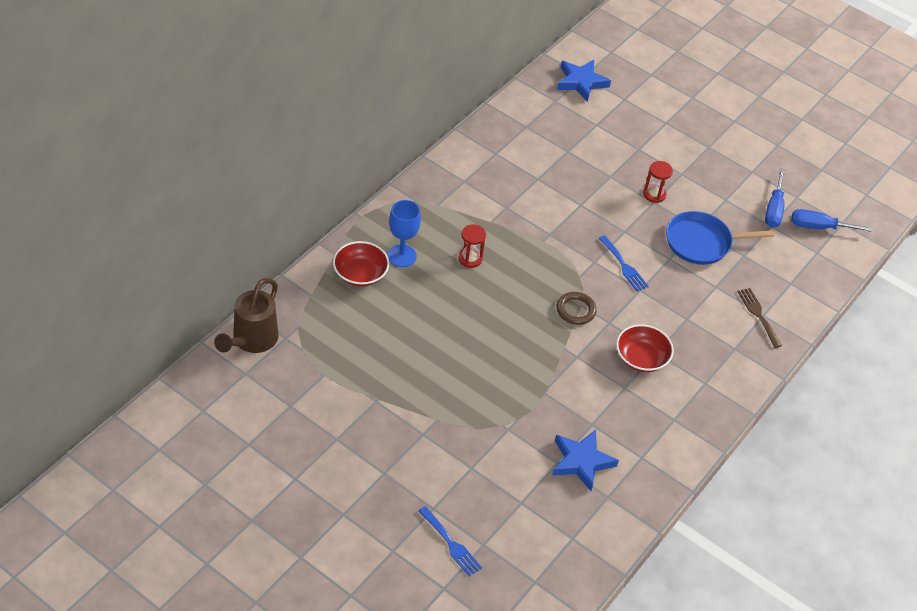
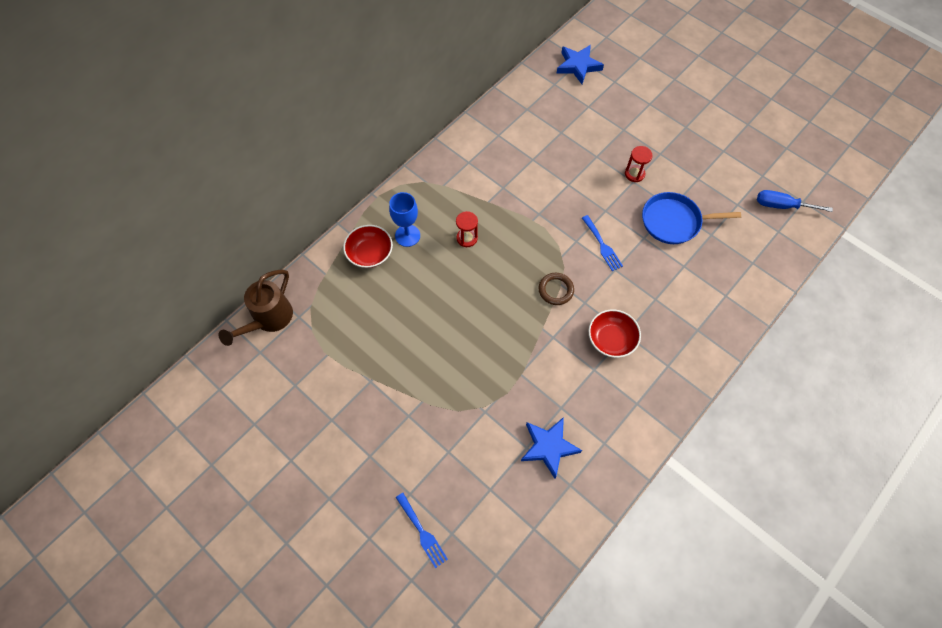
camera: 10 degrees right, 15 degrees up
(758, 315) = (721, 295): brown fork -> none
(774, 209) = (741, 188): blue screwdriver -> none

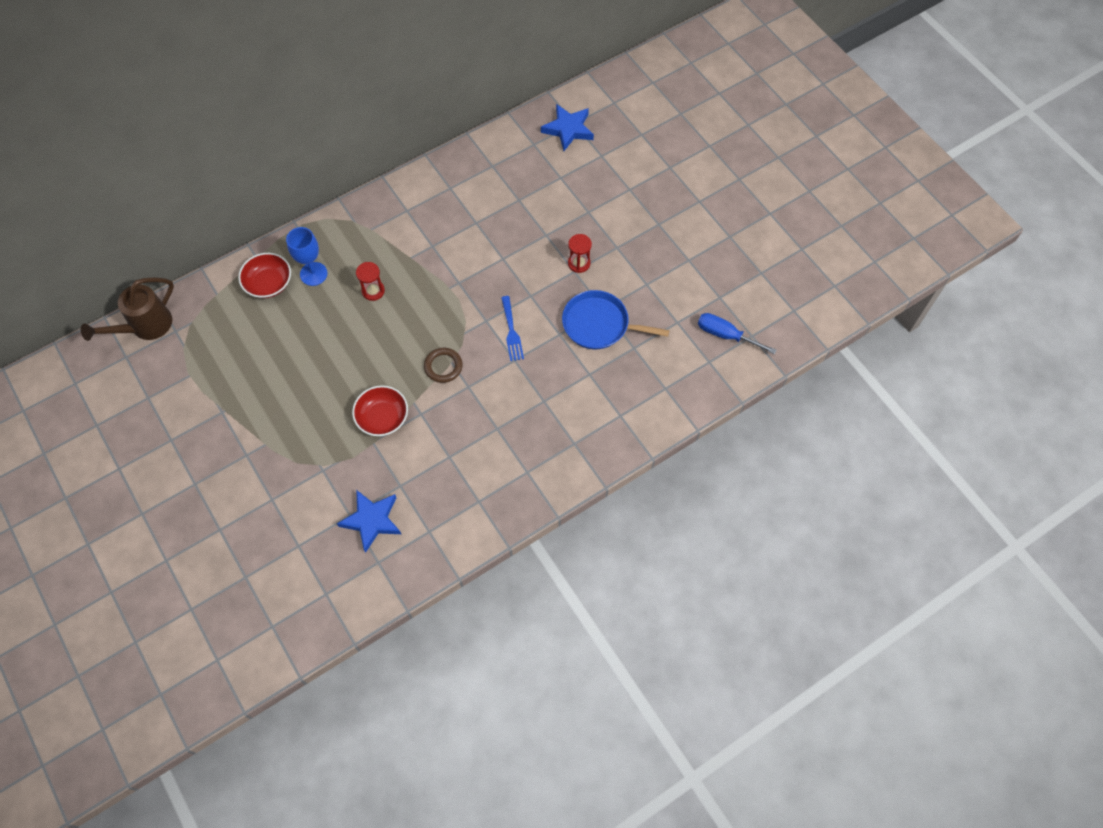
camera: 15 degrees right, 0 degrees up
(422, 532) = (218, 568): blue fork -> none
(611, 339) = (480, 430): red bowl -> red bowl (382, 417)

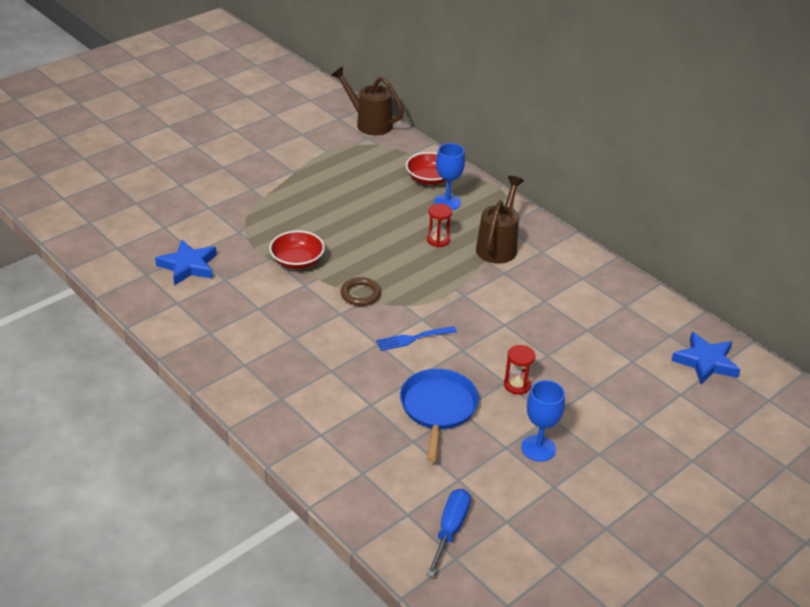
camera: 80 degrees right, 25 degrees down
(392, 243) = (498, 246): none -> brown watering can
(649, 262) = (538, 448): none -> blue goblet

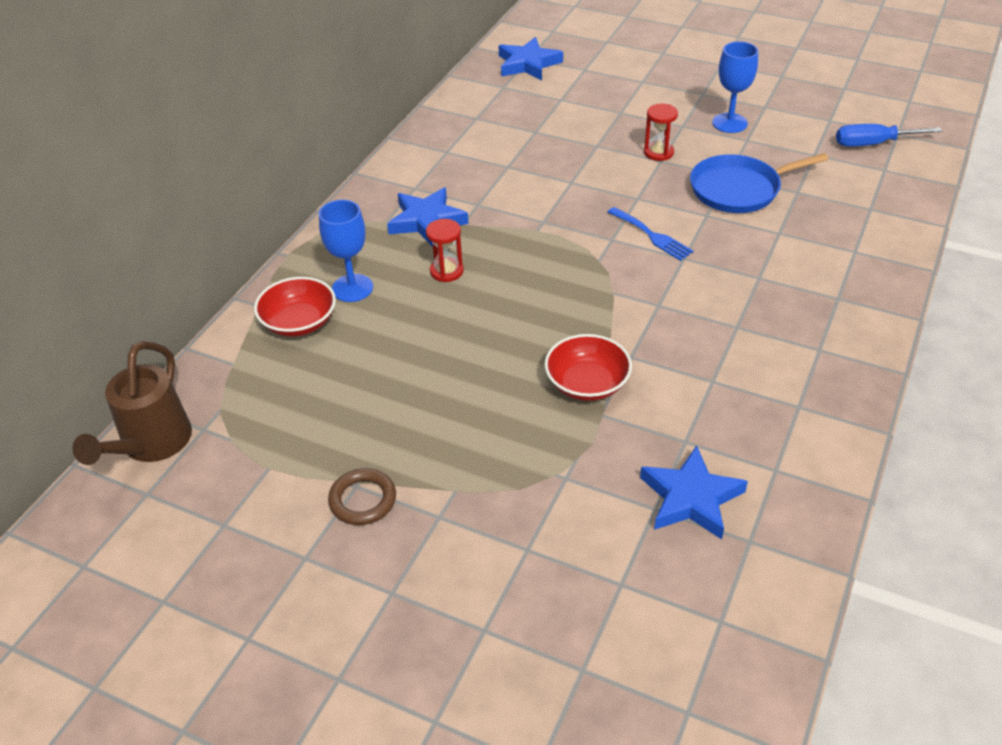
camera: 110 degrees left, 5 degrees up
(360, 294) = (608, 300): brown ring -> brown ring (363, 500)
(498, 246) = (427, 221): brown watering can -> blue star

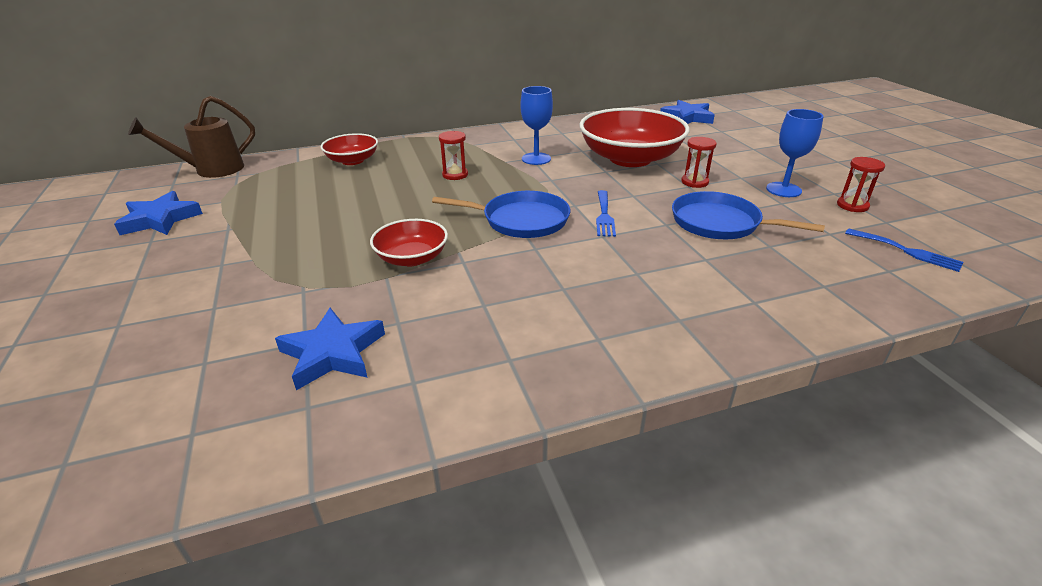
camera: 45 degrees right, 10 degrees down
(352, 288) = (400, 160): blue goblet -> blue goblet (536, 159)
(363, 500) = (216, 236): brown ring -> none
(427, 221) = (491, 153): blue star -> blue star (160, 219)
(566, 153) = (630, 158): none -> red bowl
(599, 284) = (521, 220): none -> blue pan
(792, 114) = (852, 205): none -> red hourglass
(873, 144) = (907, 251): blue screwdriver -> blue fork

